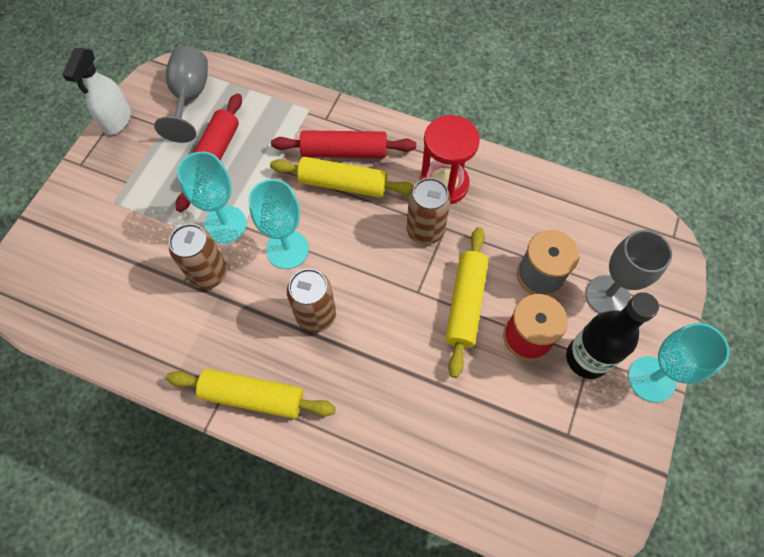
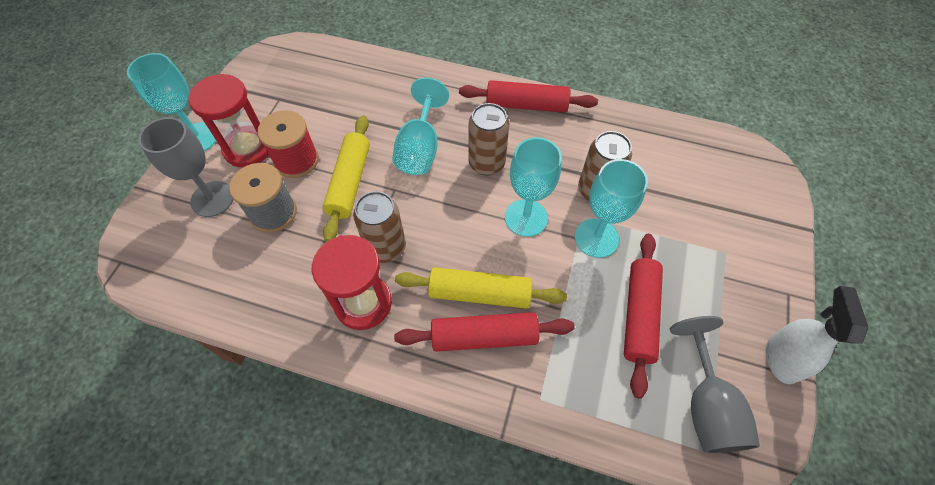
camera: 175 degrees right, 5 degrees down
(253, 397) = (526, 105): yellow rolling pin -> red rolling pin
(388, 341) = (420, 148): none -> turquoise goblet
(587, 358) = (248, 148): black bottle -> red hourglass

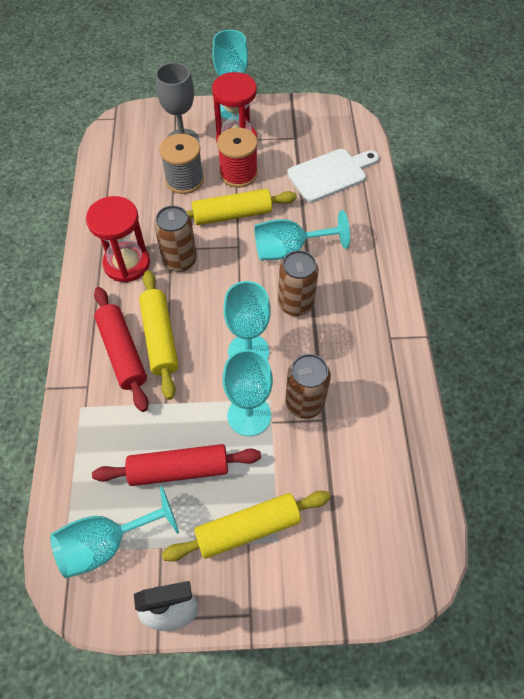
camera: 70 degrees right, 0 degrees up
(345, 87) = (330, 174): none -> white cutting board
(526, 105) = (384, 316): red rolling pin -> none
(706, 405) = (106, 543): grey goblet -> turquoise goblet
(710, 272) = (248, 528): none -> yellow rolling pin

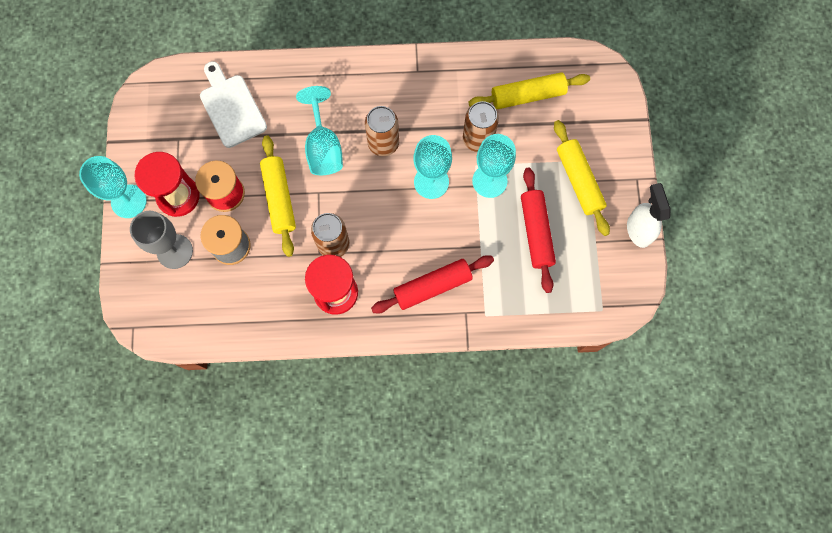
camera: 90 degrees left, 15 degrees up
(106, 543) = (594, 280): turquoise goblet -> none
(160, 338) = (418, 256): yellow rolling pin -> yellow rolling pin (527, 95)

